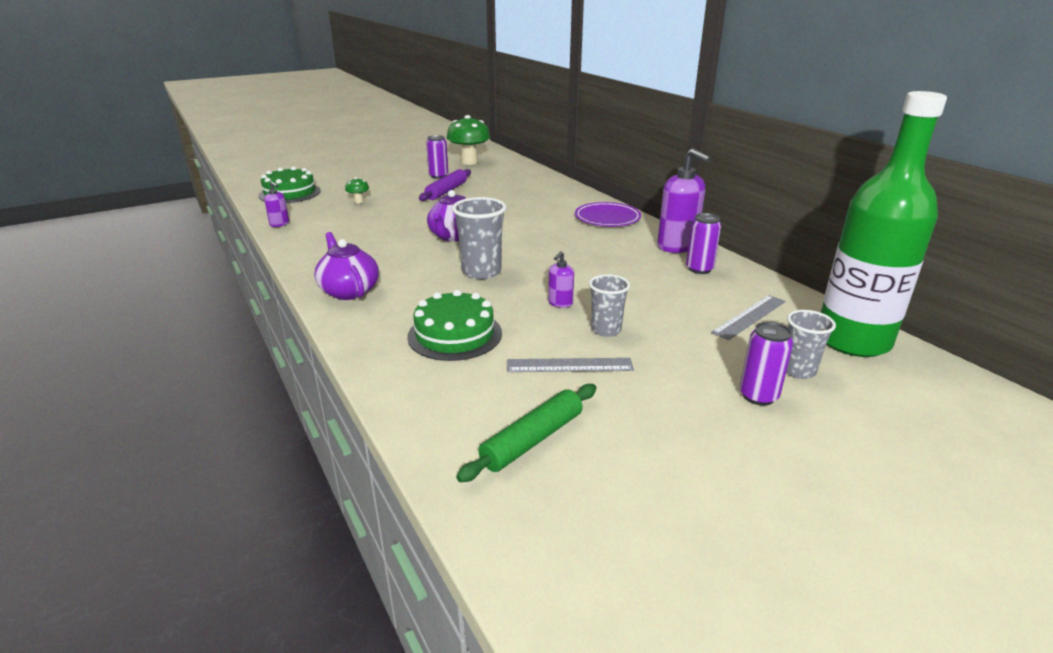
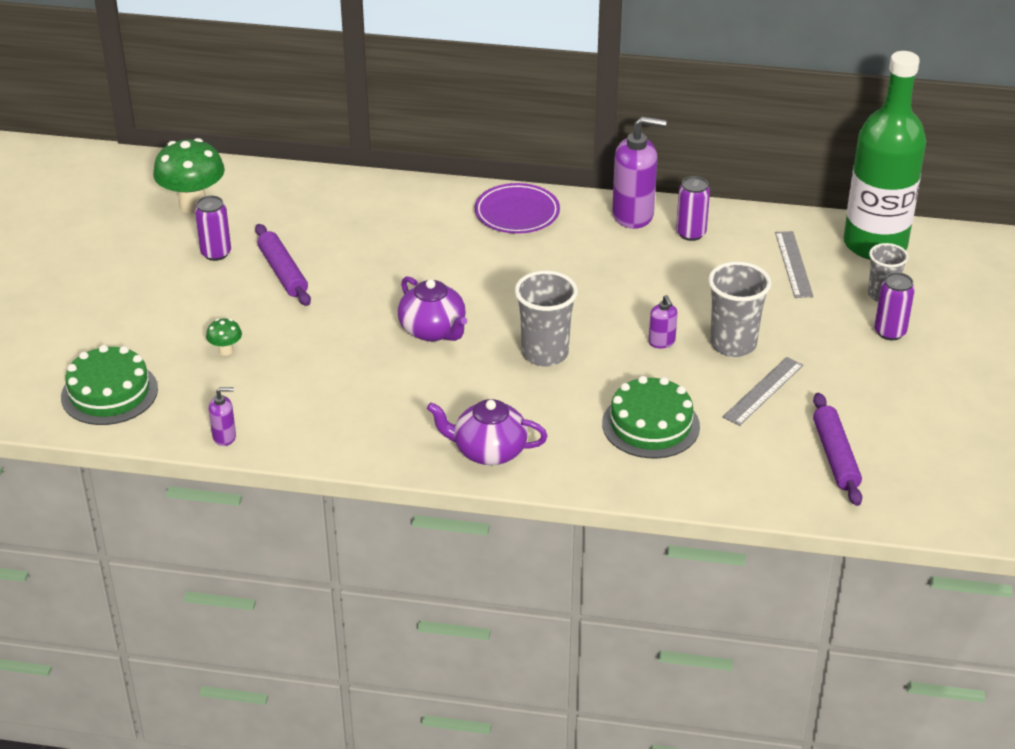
camera: 50 degrees left, 10 degrees up
(532, 440) = (835, 456): green rolling pin -> purple rolling pin
(606, 330) = (733, 344): grey cup -> grey cup, size x1.55

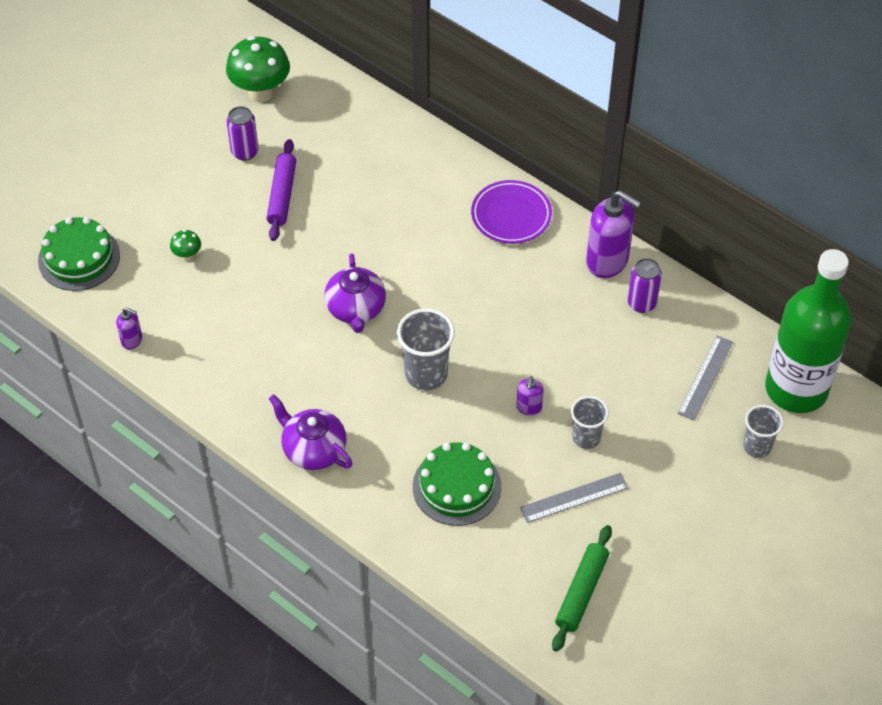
camera: 30 degrees right, 15 degrees up
(733, 344) = (586, 438): grey cup -> grey cup, size x0.65
(835, 456) = (581, 592): purple rolling pin -> green rolling pin
(890, 332) = (731, 489): purple can -> none

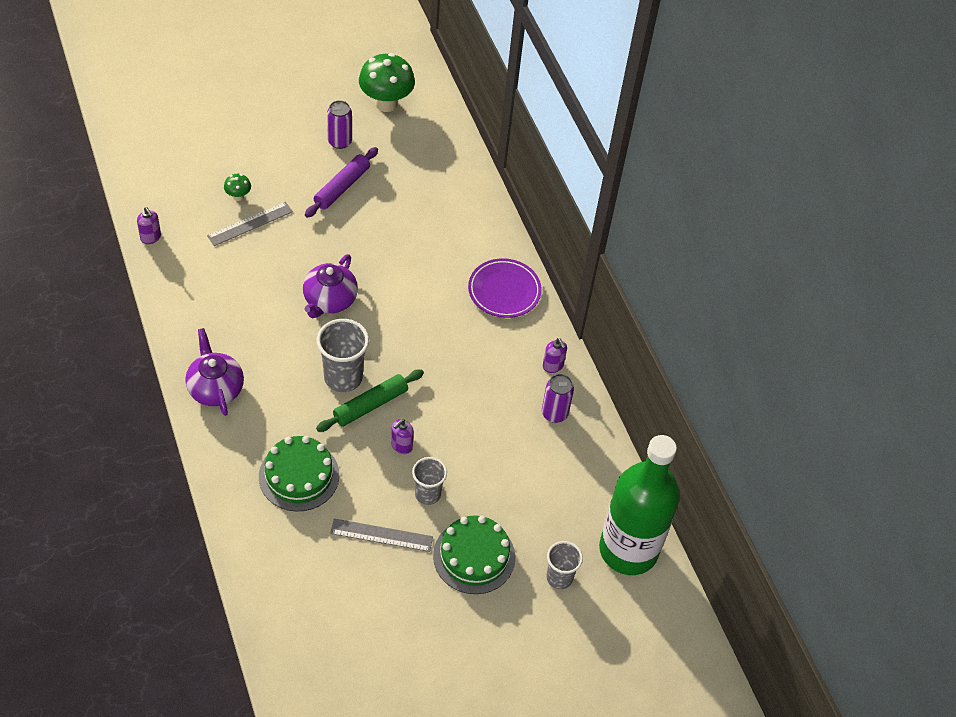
camera: 25 degrees right, 0 degrees up
(79, 258) = (161, 159): green cake -> green cake (474, 556)
(581, 592) = (329, 612): green rolling pin -> green rolling pin (370, 405)
(607, 261) = (553, 366): purple soap dispenser -> purple soap dispenser, size x0.49
(705, 377) = (560, 499): grey ruler -> grey ruler (250, 224)

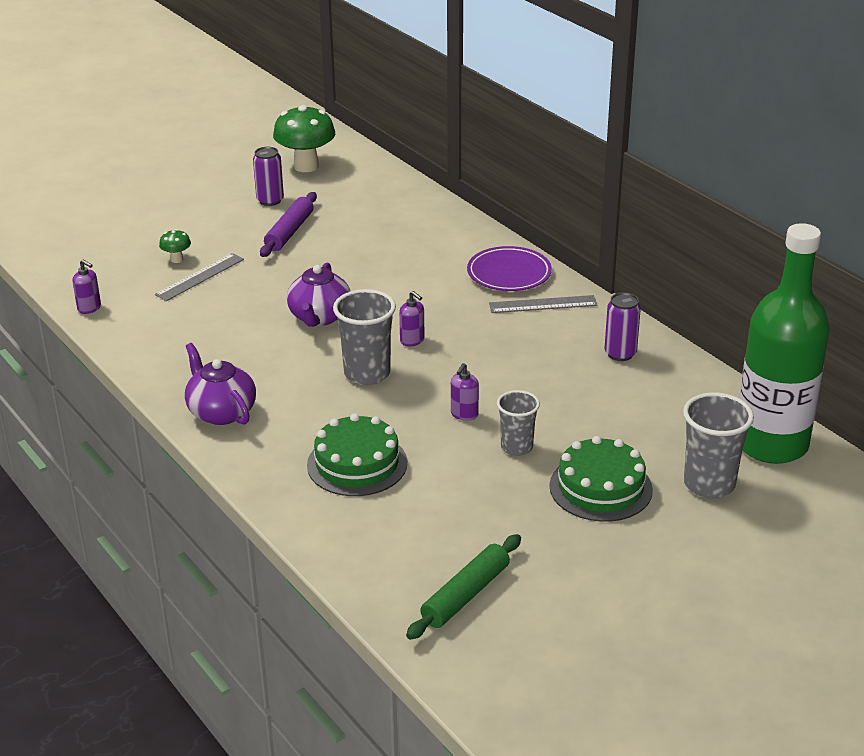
camera: 10 degrees left, 20 degrees down
(370, 405) = (410, 389): green rolling pin -> green rolling pin (466, 595)
(381, 535) = (482, 493): grey ruler -> grey ruler (543, 304)
(553, 366) = (596, 318): purple soap dispenser -> purple soap dispenser (412, 340)
(559, 578) = (709, 484): grey cup -> grey cup, size x1.55

